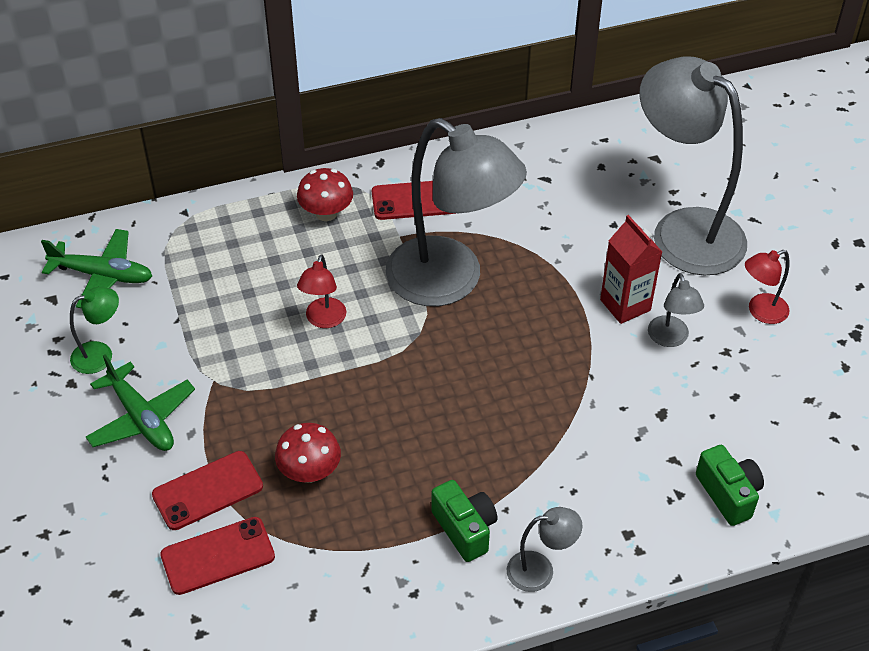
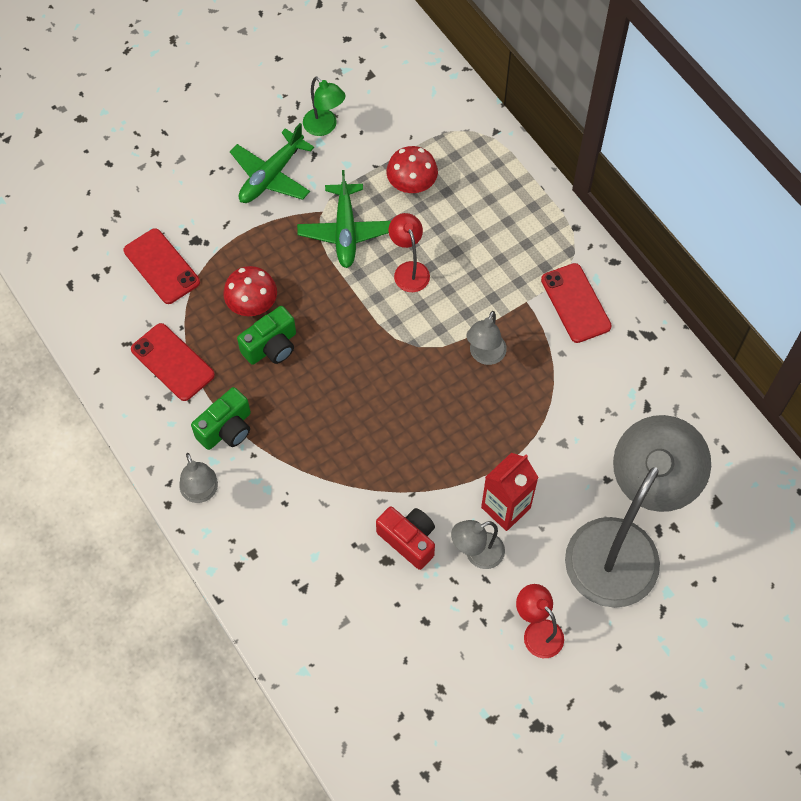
camera: 75 degrees right, 15 degrees up
(103, 275) = (405, 99): green plane -> green plane (345, 232)
(207, 490) = (217, 241): red phone -> red phone (173, 362)
(323, 320) = (409, 270): red lamp -> red lamp turned 75 degrees clockwise
(326, 213) = (533, 236): red mushroom -> red mushroom (412, 185)
(450, 282) = (485, 355): grey lamp -> grey lamp, size x0.42
(643, 390) = (409, 540): none -> red camera
(728, 494) = (313, 629): green camera -> green camera (271, 346)

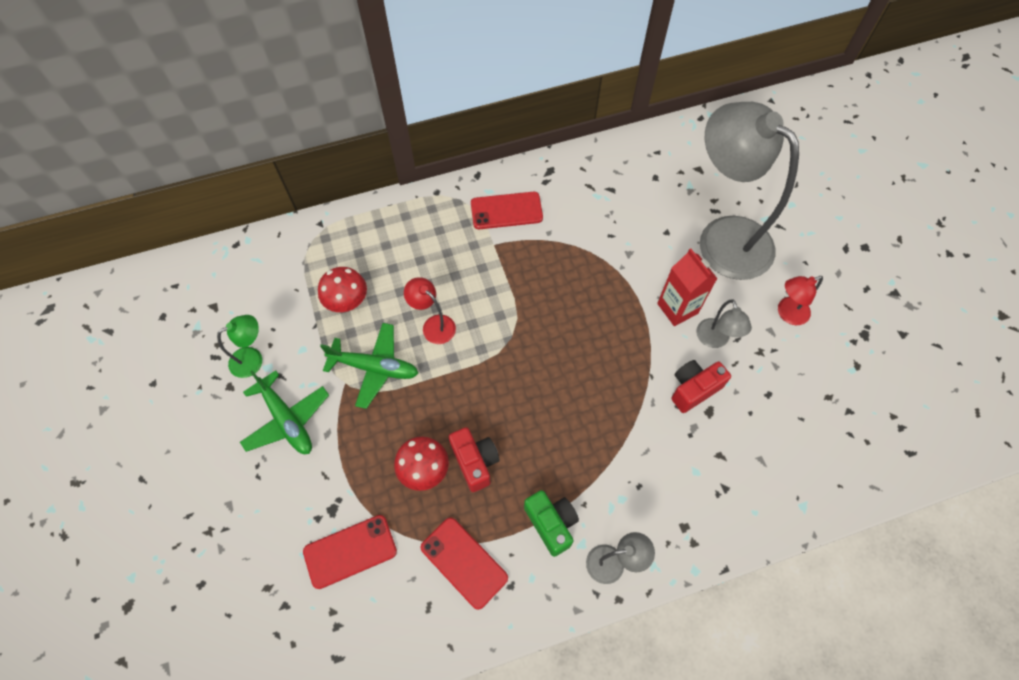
camera: 75 degrees left, 0 degrees up
(173, 362) = (464, 562): red phone -> red phone turned 75 degrees clockwise
(271, 346) = (475, 462): green camera -> red camera
(409, 270) = (433, 325): red lamp -> red lamp turned 45 degrees clockwise
(485, 355) = (535, 288): grey lamp -> none

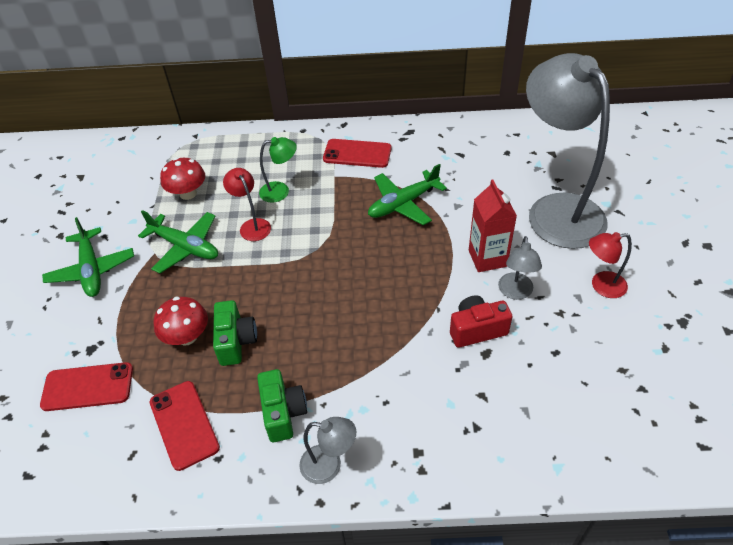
camera: 20 degrees right, 15 degrees down
(253, 359) = (89, 219): green lamp -> green lamp (281, 191)
(475, 462) = (236, 341): red camera -> green camera
(576, 263) = (403, 204): none -> green plane

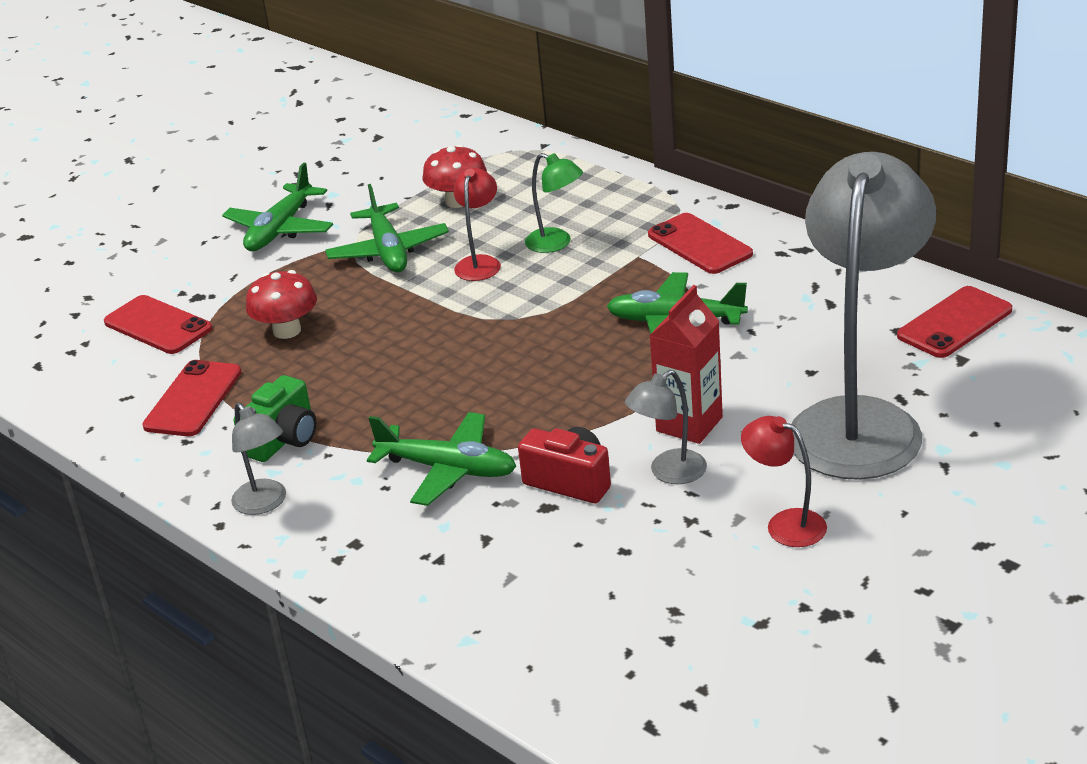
camera: 45 degrees right, 15 degrees down
(236, 341) = (323, 359): green camera -> none
(405, 366) = (448, 469): none -> green plane
(525, 136) = (954, 323): none -> red phone

